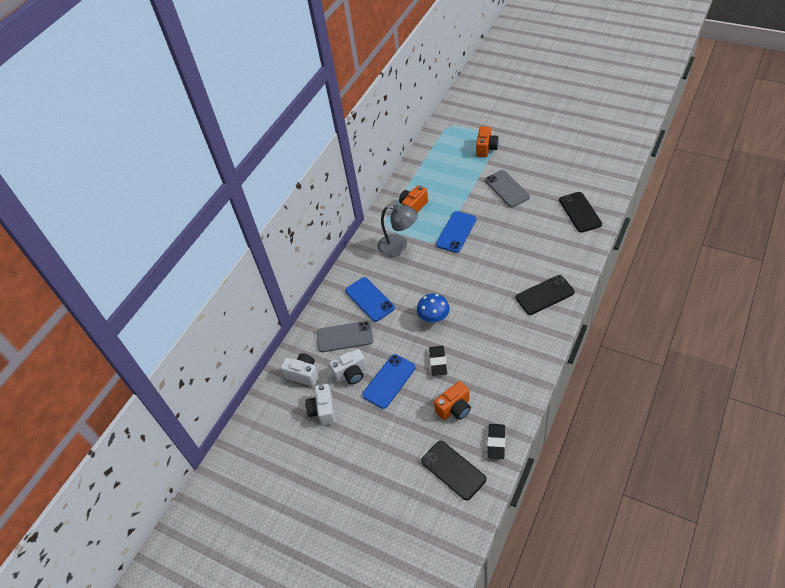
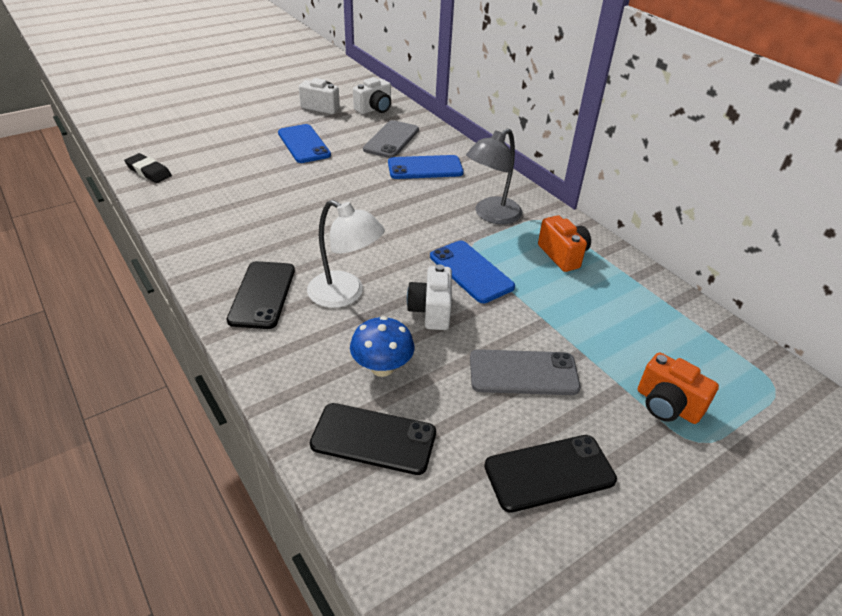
camera: 110 degrees right, 10 degrees down
(351, 373) = (341, 129): white camera -> white camera (431, 311)
(434, 318) = (345, 196): blue mushroom -> blue mushroom (382, 368)
(438, 362) = (284, 176): black eraser -> none
(453, 470) = (165, 141): black phone -> black phone (549, 473)
(454, 408) = (219, 165): orange camera -> none
(515, 266) = (345, 294): none -> white lamp

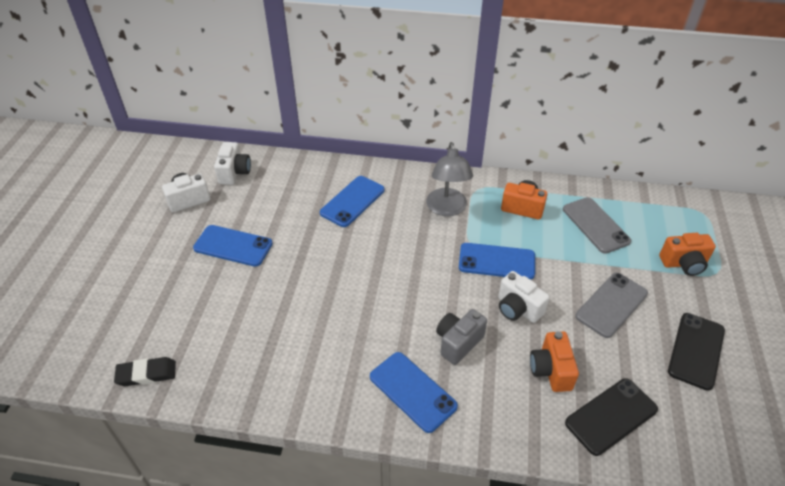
camera: 45 degrees left, 5 degrees up
(262, 295) = (412, 391): black phone -> blue phone
(345, 294) = (458, 343): white lamp -> grey camera
(382, 368) = (551, 370): blue mushroom -> orange camera
(391, 139) = (292, 193): grey phone -> grey phone (595, 225)

